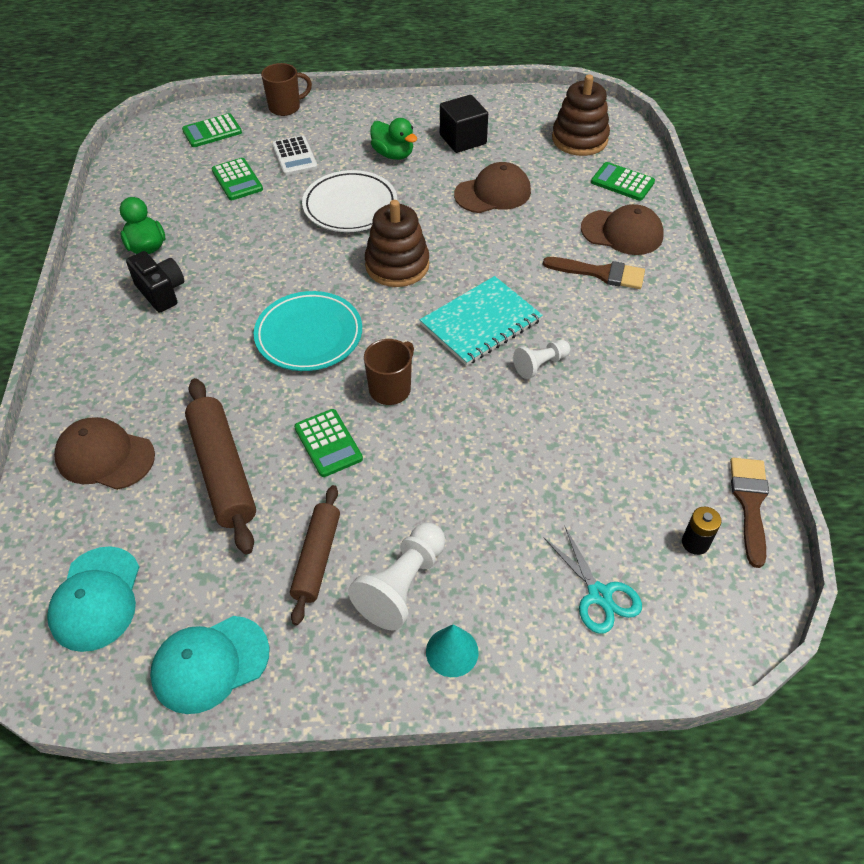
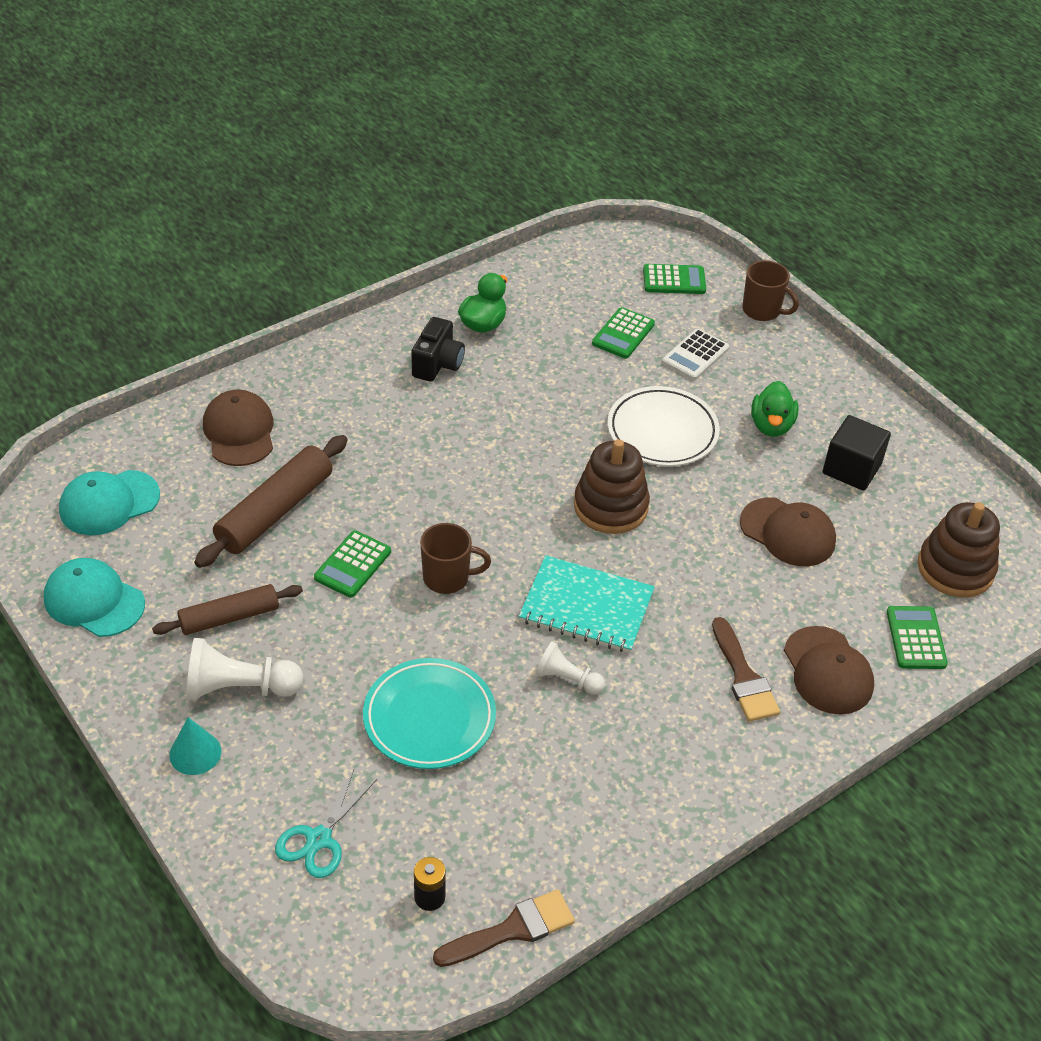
camera: 55 degrees right, 5 degrees down
(212, 131) = (674, 280): green calculator -> green calculator turned 150 degrees clockwise
(309, 335) = (466, 488): turquoise plate -> turquoise plate (429, 718)

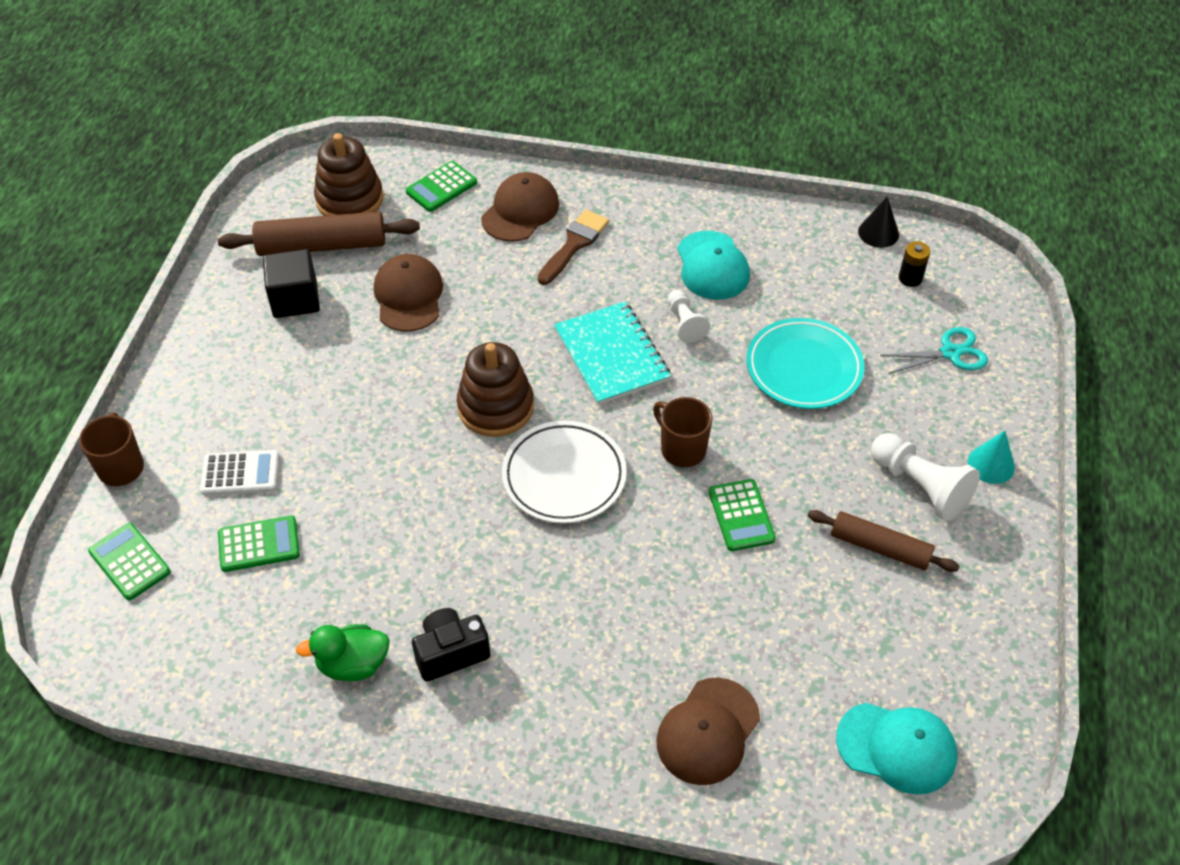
camera: 130 degrees left, 5 degrees up
(94, 601) = (982, 650): turquoise cap -> turquoise cap (712, 266)
(275, 511) = (756, 615): brown rolling pin -> brown rolling pin (322, 245)
(353, 565) = (741, 515): green calculator -> green calculator turned 90 degrees clockwise
(512, 930) = (878, 233): brown brush -> black cone
(662, 431) = (370, 432): white plate -> white plate (564, 476)
(771, 425) = (290, 371): green duck -> none

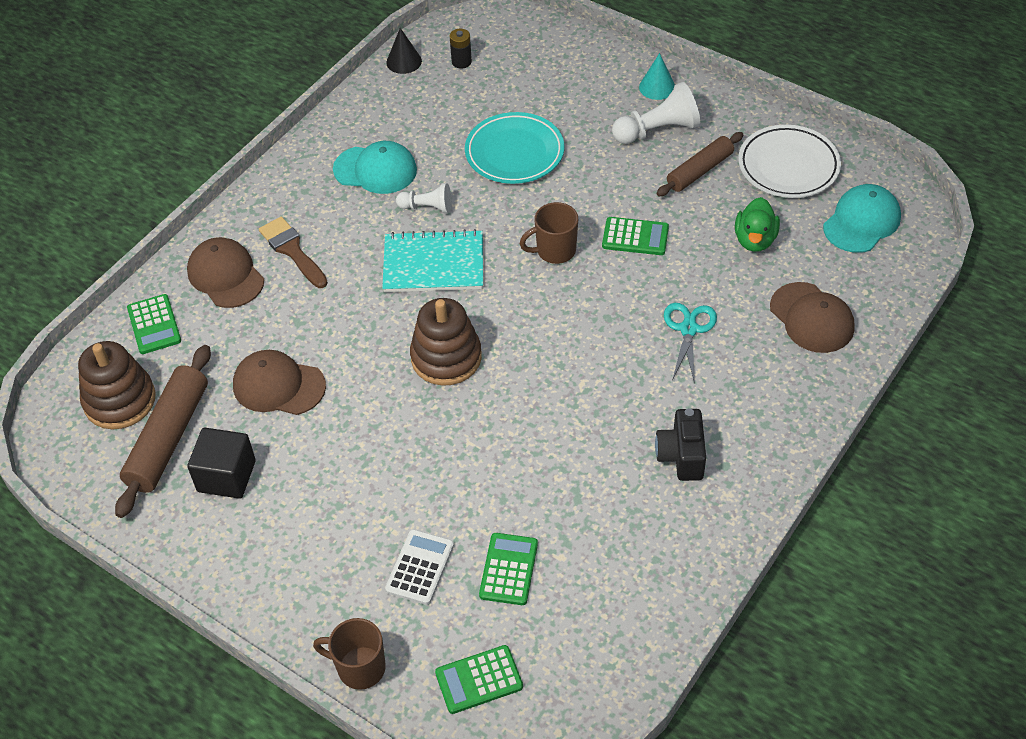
camera: 65 degrees left, 0 degrees up
(353, 664) = (664, 526): green duck -> green duck (755, 240)
(564, 476) = (543, 333): white plate -> white plate (788, 166)
(950, 353) = (546, 68): turquoise scissors -> turquoise scissors (688, 329)

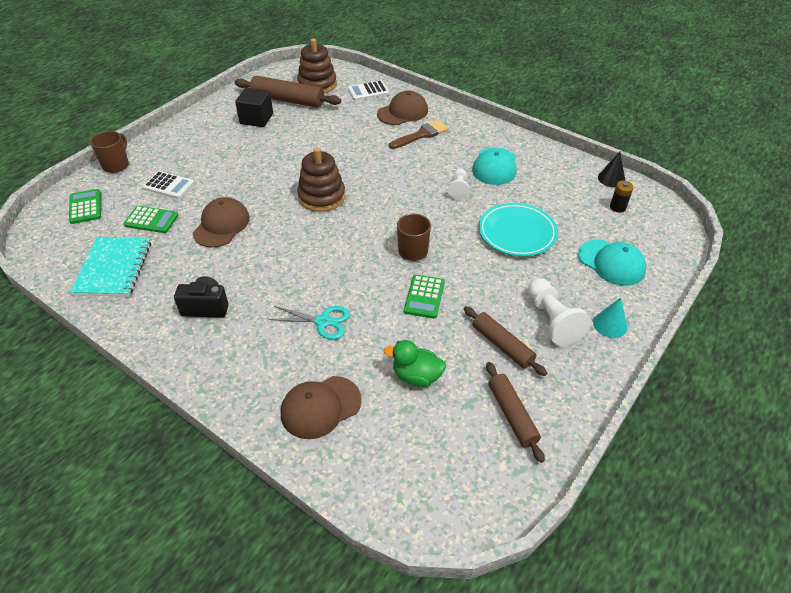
camera: 90 degrees right, 5 degrees down
(154, 325) = (368, 91): green calculator -> white calculator
(278, 386) = (314, 133): brown cap -> brown cap (221, 225)
(433, 264) = (404, 192): turquoise notebook -> turquoise notebook (113, 268)
(788, 166) = (512, 415): white plate -> brown rolling pin
(861, 222) = (436, 467): turquoise cap -> turquoise cap (611, 263)

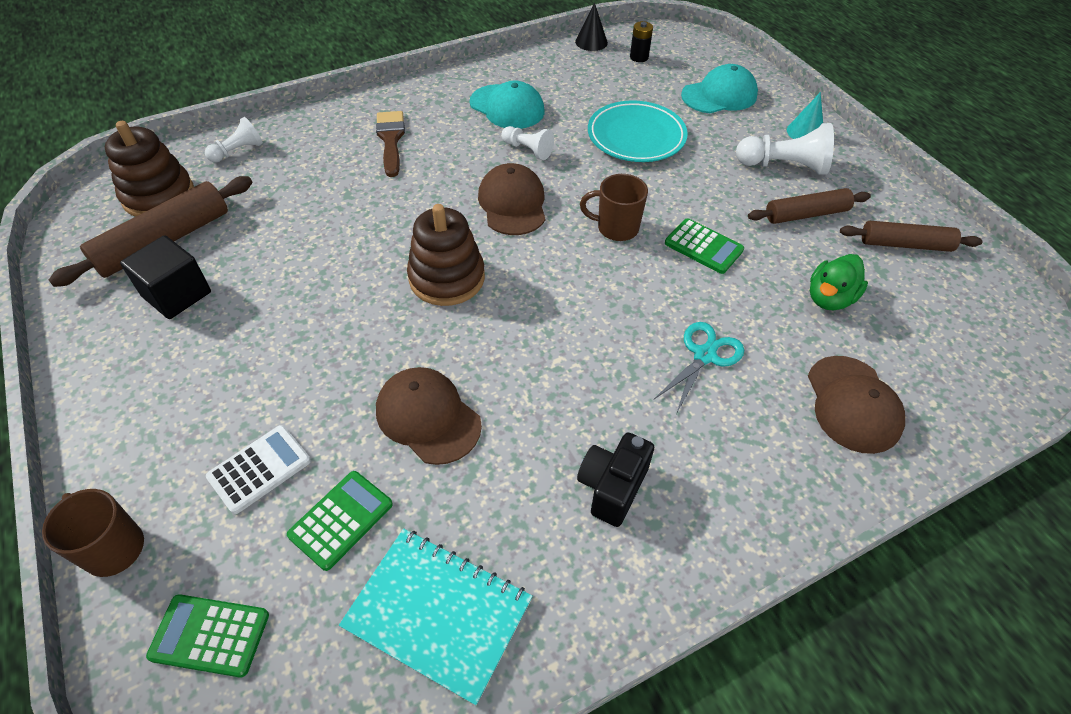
camera: 65 degrees left, 5 degrees up
(368, 91) = (238, 151): white calculator -> white pawn
(403, 112) = (324, 138): brown cap -> brown cap (512, 203)

